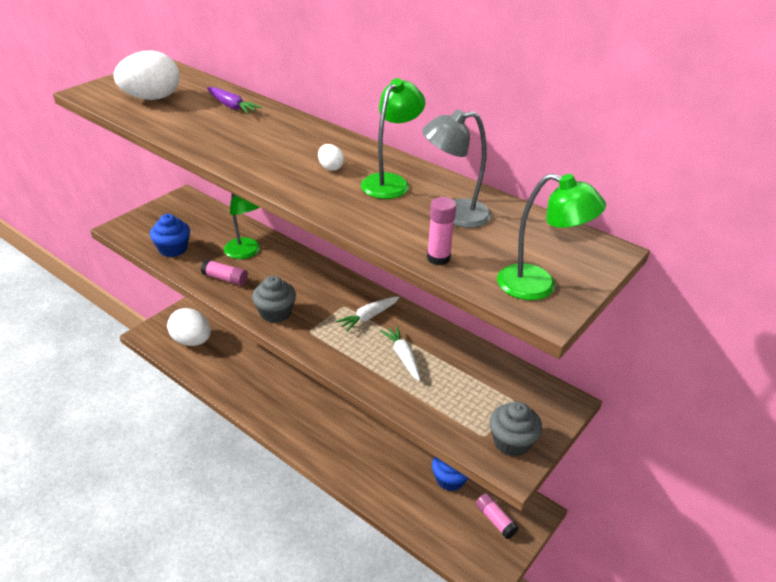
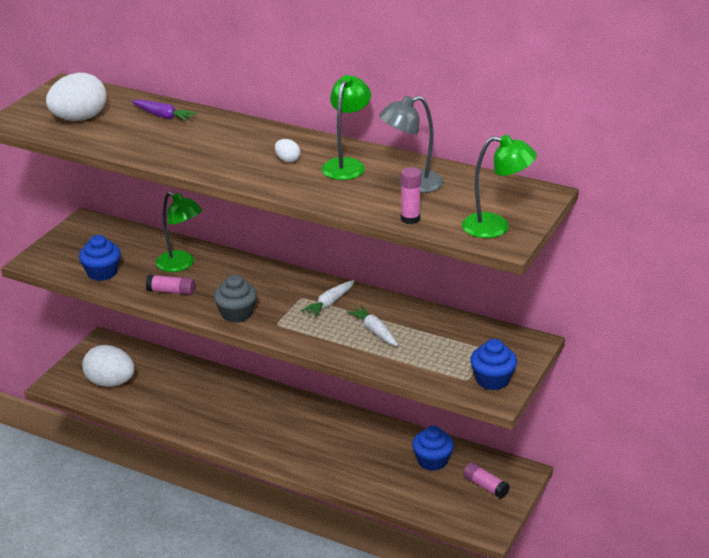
camera: 10 degrees left, 5 degrees down
(512, 442) = (492, 380): grey cupcake -> blue cupcake

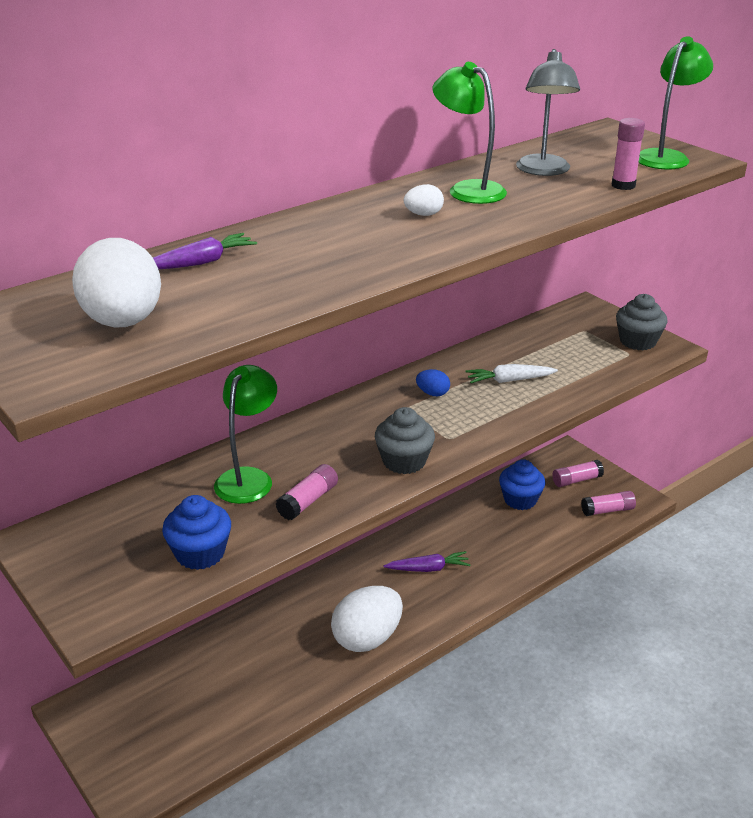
camera: 65 degrees left, 0 degrees up
(110, 383) = (182, 726): white egg -> white egg (367, 638)
(181, 265) = (248, 478): green lamp -> green lamp turned 45 degrees counterclockwise
(313, 436) = (428, 568): none -> purple carrot
(329, 303) = (432, 393): white carrot -> blue egg
(456, 513) = (607, 510): none -> pink glue stick
(492, 380) = (637, 341): blue cupcake -> grey cupcake

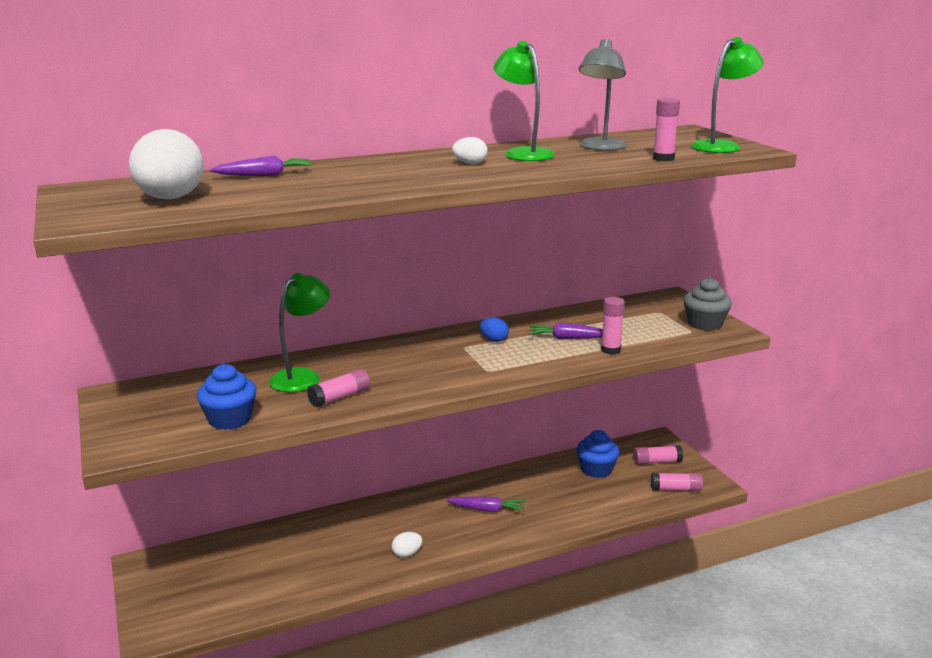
camera: 15 degrees right, 10 degrees down
(367, 638) = (407, 554): white egg -> white egg, size x0.45
(404, 461) = (438, 381): grey cupcake -> none
(509, 380) = (567, 338): white carrot -> purple carrot
(561, 391) = (610, 350): none -> pink glue stick

